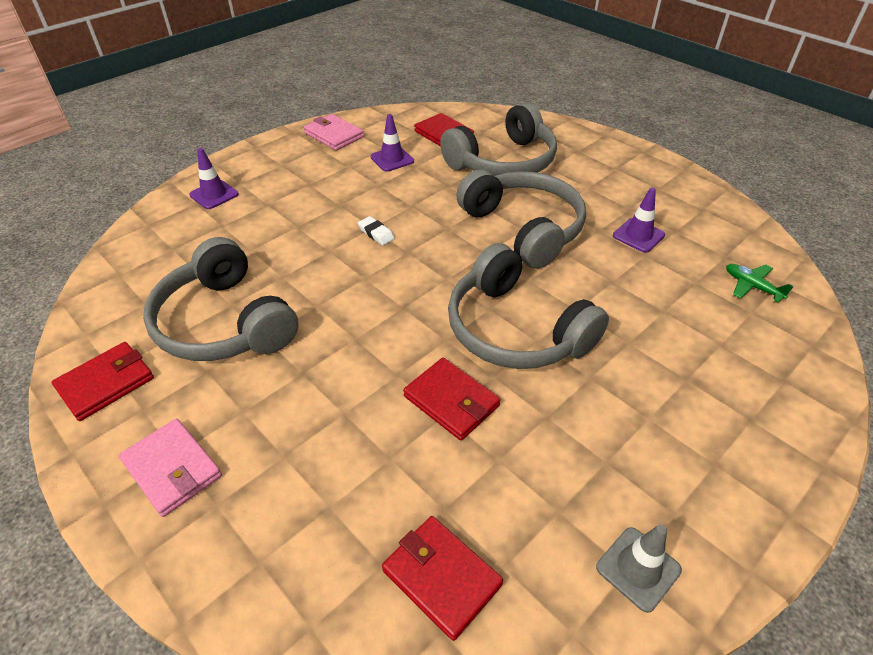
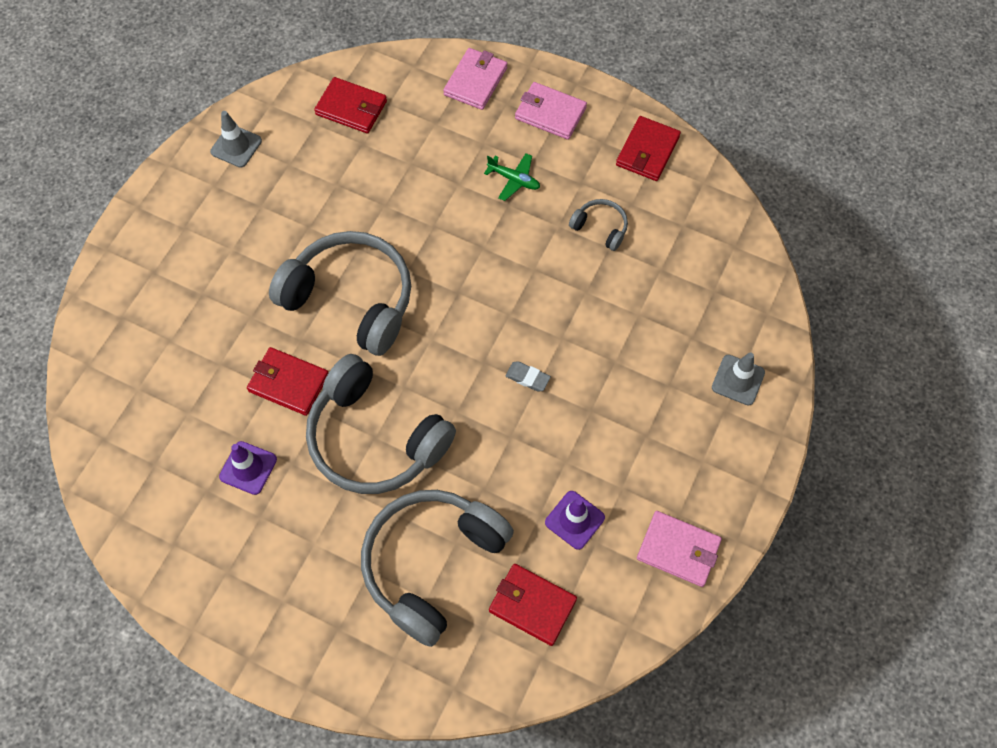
camera: 160 degrees right, 20 degrees up
(214, 195) = (738, 380): purple traffic cone -> grey traffic cone
(225, 323) = (600, 228): grey headphones -> grey headphones, size x0.44
(234, 558) = (475, 81): none -> pink wallet
(376, 233) = (527, 378): white eraser -> grey eraser
(451, 401) = (383, 217): red wallet -> red wallet (288, 383)
(752, 286) = (132, 424): green plane -> green plane (514, 180)

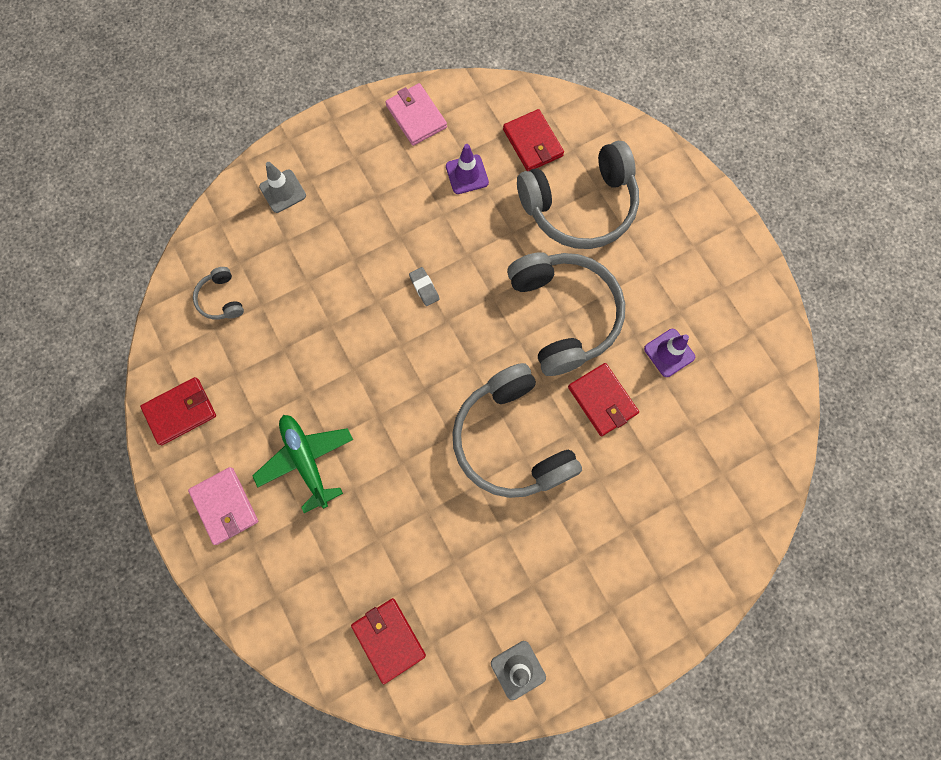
camera: 145 degrees left, 10 degrees up
(475, 81) = (260, 588): pink wallet -> none
(514, 180) = (306, 460): green plane -> green plane, size x1.72
(600, 228) = (275, 369): grey headphones -> grey headphones (221, 299)

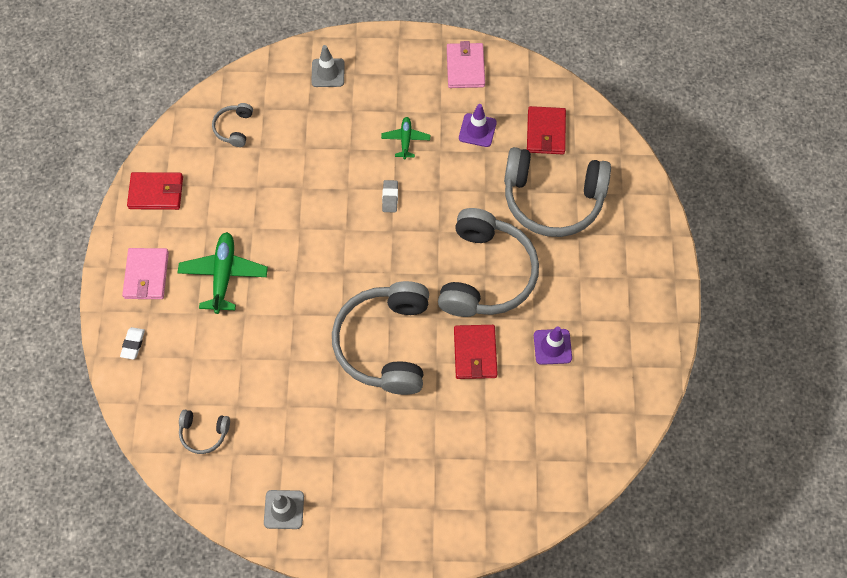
camera: 30 degrees right, 10 degrees down
(256, 588) = (133, 344): none -> white eraser
(388, 639) = (204, 433): red wallet -> grey headphones
(403, 221) = (405, 140): none -> green plane

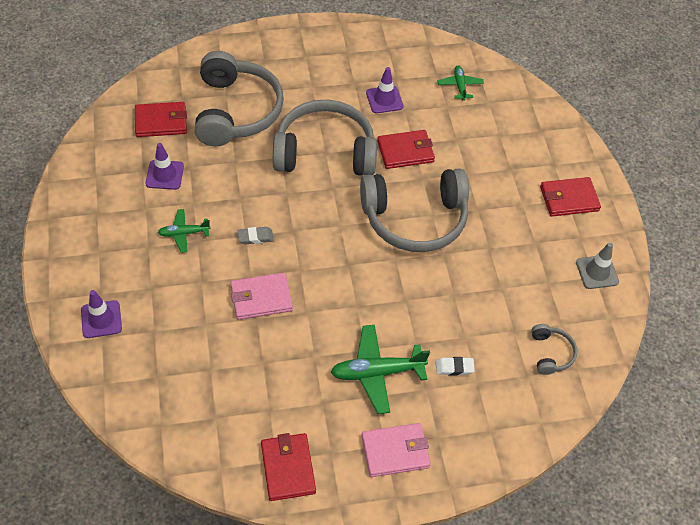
camera: 105 degrees left, 10 degrees down
(133, 344) = (479, 444): white eraser -> white eraser (454, 368)
(234, 128) = (187, 402): grey headphones -> none
(328, 73) = (101, 319): grey traffic cone -> purple traffic cone
(383, 510) = (569, 199): none -> red wallet
(465, 67) = (86, 193): pink wallet -> pink wallet (261, 298)
(565, 434) = (460, 86): none -> green plane

